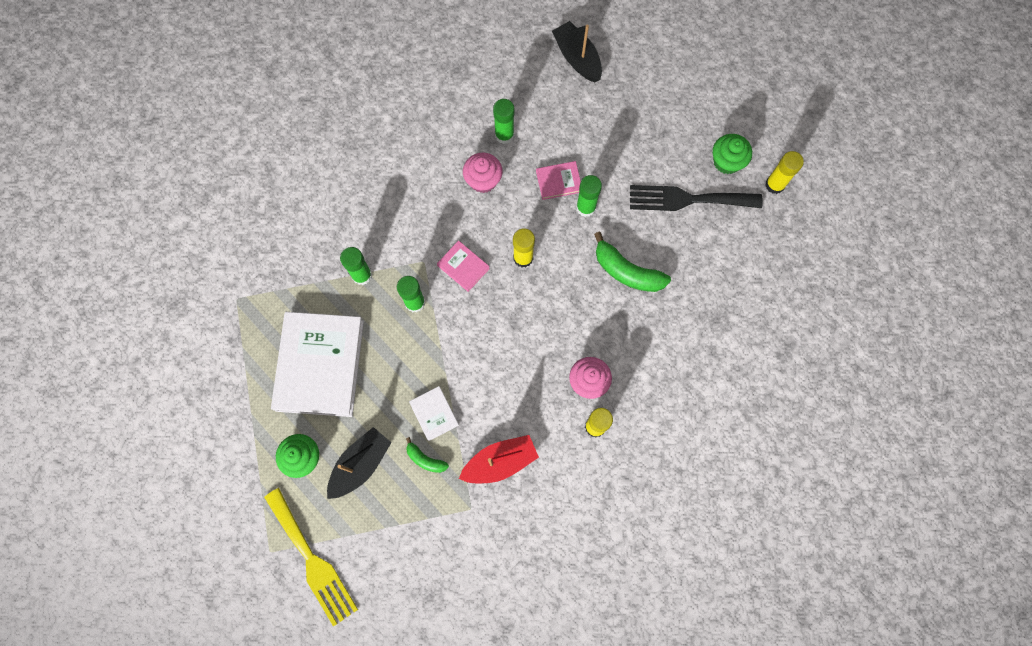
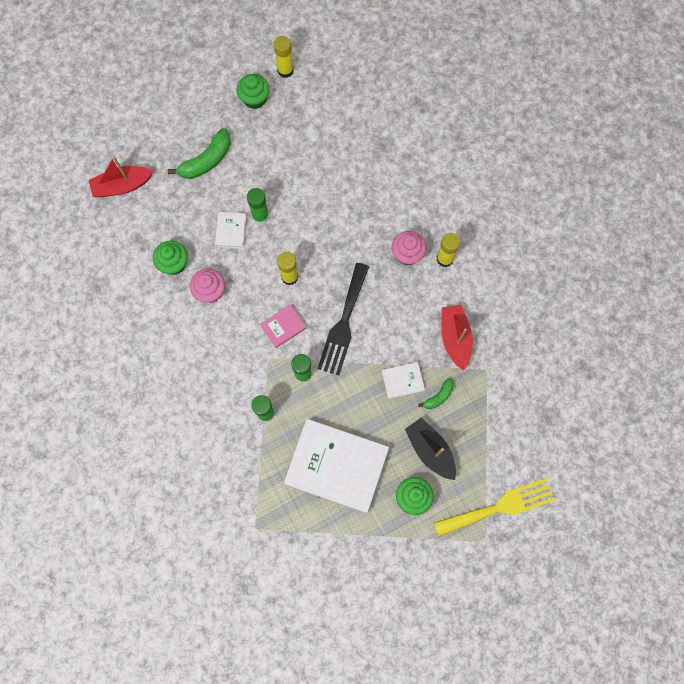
camera: 75 degrees left, 0 degrees up
(504, 135) = (174, 263): green glue stick -> green cupcake
(558, 181) = (231, 231): pink book -> white book
(577, 58) = (122, 186): black boat -> red boat
(627, 271) = (324, 200): green banana -> green banana (206, 161)
(689, 199) = (278, 136): black fork -> black fork (343, 322)

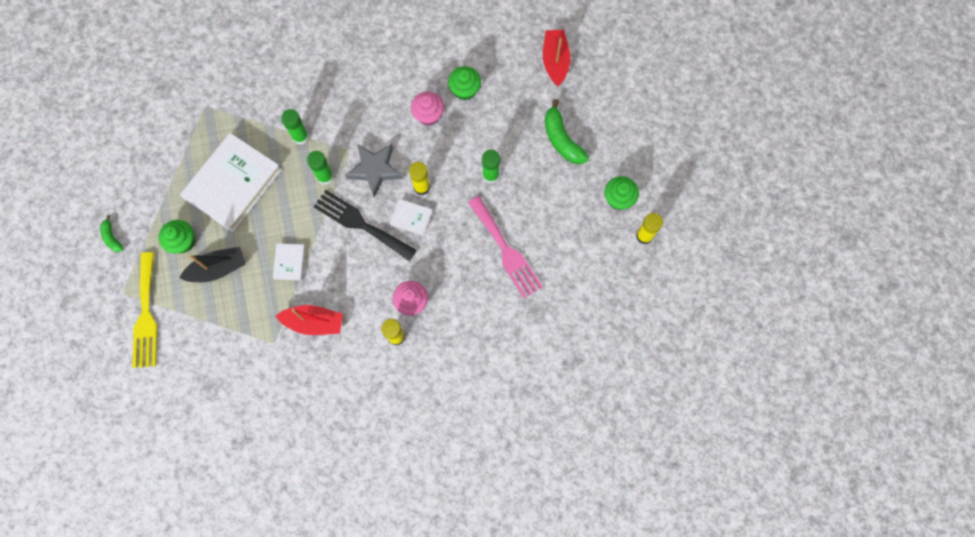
camera: 105 degrees right, 0 degrees up
(231, 231) = (483, 145): white book -> white book (411, 218)
(283, 327) = (375, 170): pink book -> grey star
(332, 184) = (505, 250): none -> pink fork
(438, 396) = (264, 290): green banana -> green banana (112, 237)

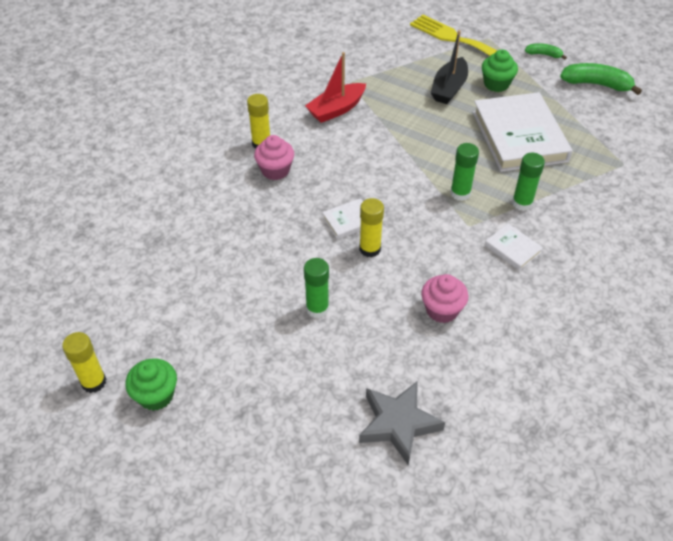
camera: 135 degrees right, 25 degrees down
(290, 262) = (404, 126): white book -> white book (512, 249)
(362, 224) = (384, 186): black fork -> none
(375, 170) = (427, 229): grey star -> grey star (398, 424)
(465, 90) = (438, 363): green cupcake -> none
(505, 250) = (233, 261): pink fork -> none
(555, 61) = (381, 485): red boat -> none
(562, 139) = (280, 403): green banana -> green banana (596, 84)

